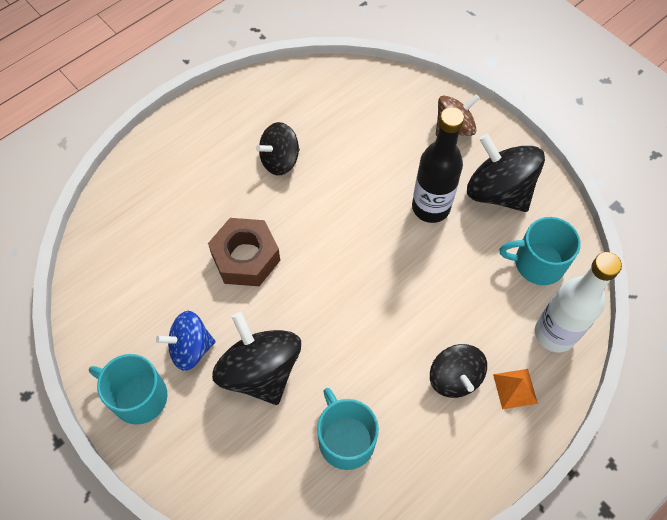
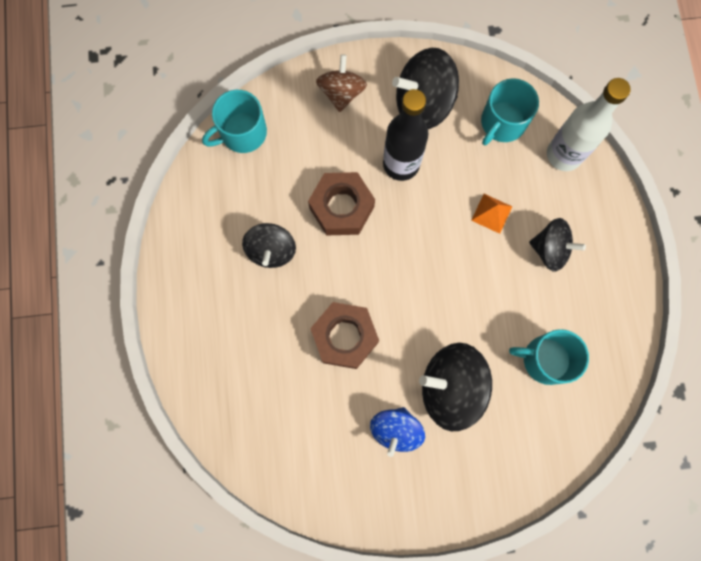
camera: 55 degrees left, 15 degrees up
(138, 397) = (410, 495): turquoise mug -> turquoise mug (242, 133)
(356, 187) = (341, 207): none -> brown nut
(515, 388) = (585, 214): orange pyramid -> orange pyramid (491, 213)

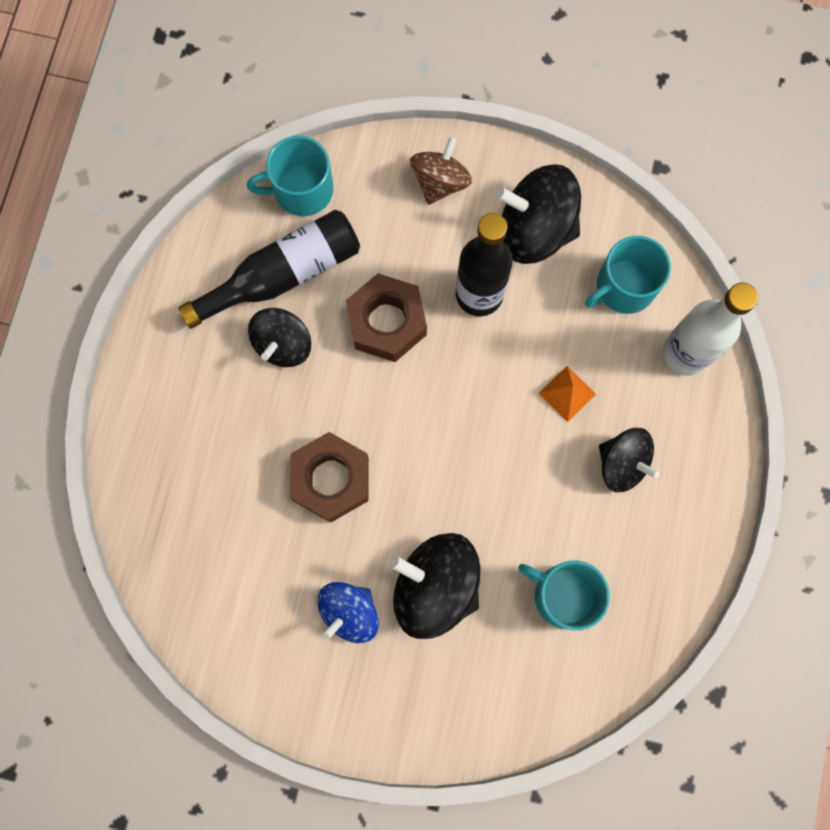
camera: 20 degrees right, 0 degrees up
(252, 199) = (283, 275): none -> black bottle

